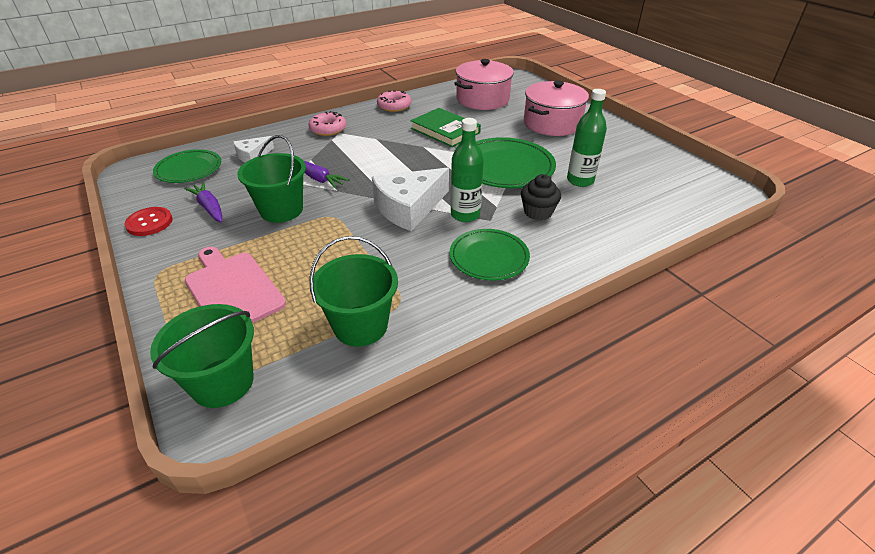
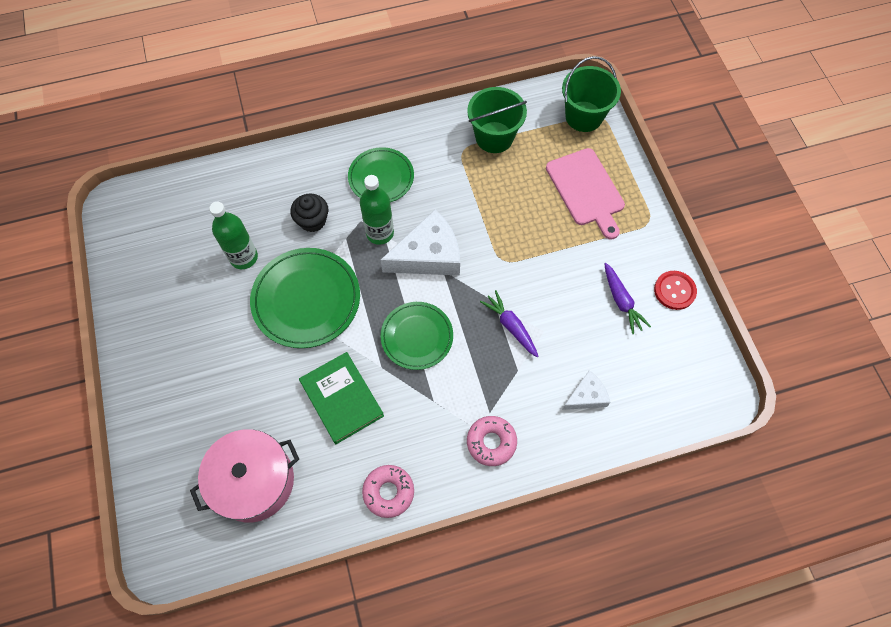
camera: 165 degrees left, 25 degrees up
(189, 169) = (657, 382): green plate -> green plate (417, 337)
(281, 210) = (550, 281): green bucket -> none
(552, 123) = (199, 382): pink pot -> none

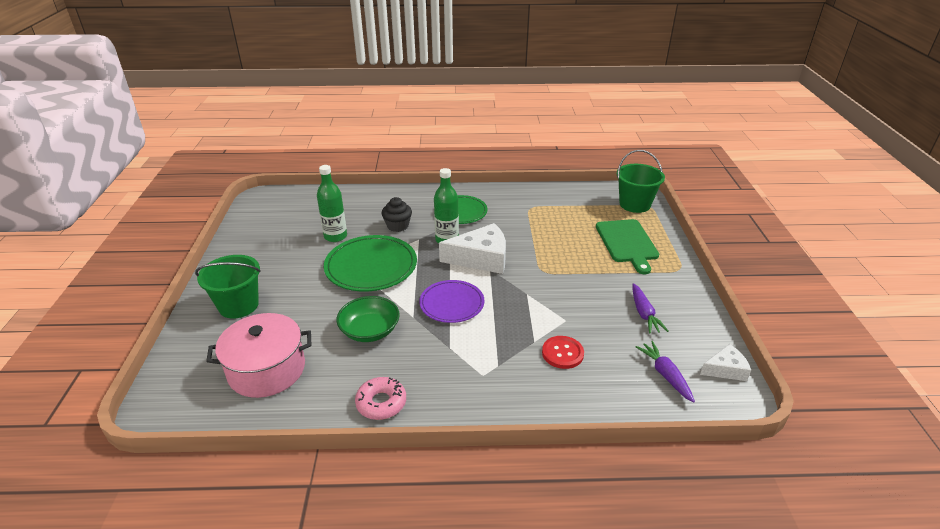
camera: 15 degrees right, 30 degrees down
(341, 399) = (370, 330): green book -> green bowl
(417, 337) = (452, 304): green plate -> purple plate
(491, 442) = (492, 386): pink donut -> none
(494, 137) = (558, 205): green bucket -> green bucket (238, 305)
(511, 326) = (537, 312): purple carrot -> purple carrot (665, 375)
(586, 190) = (627, 243): pink cutting board -> green cutting board
(586, 396) = (595, 371): white cheese -> white cheese (725, 369)
(674, 291) = (696, 315): red button -> red button (562, 353)

